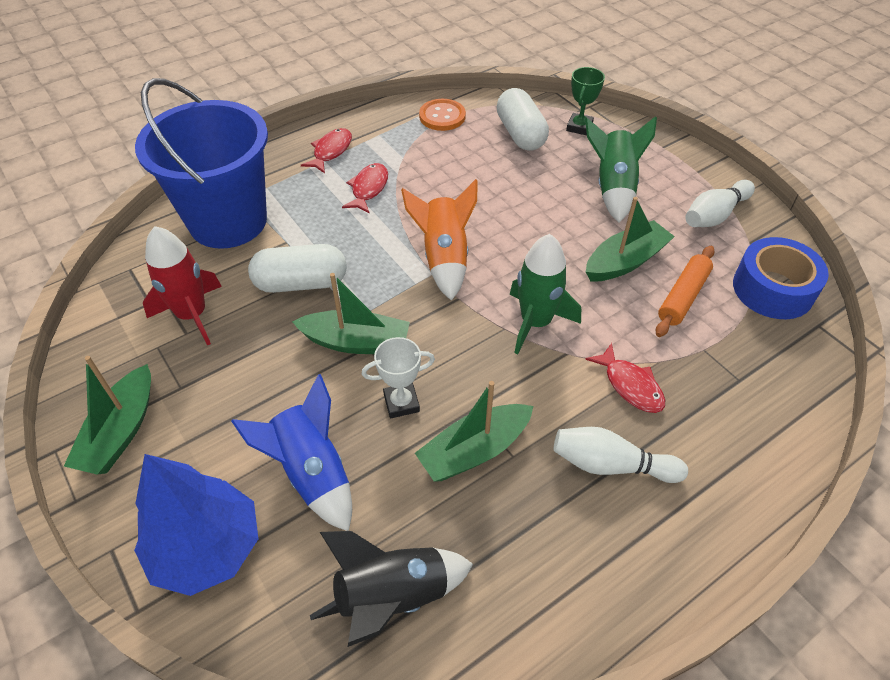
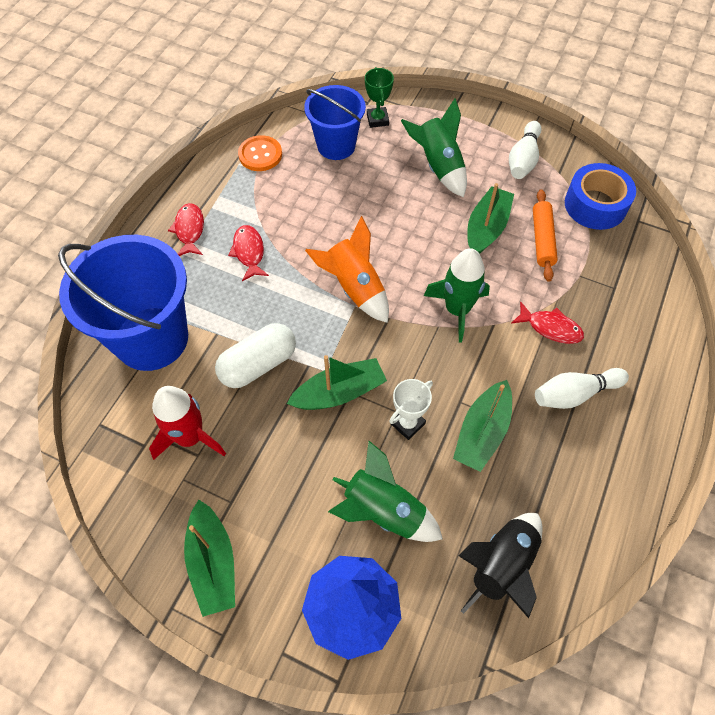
camera: 30 degrees left, 10 degrees up
(312, 473) = (383, 512): blue rocket -> green rocket
(520, 134) = (336, 146): white capsule -> blue bucket

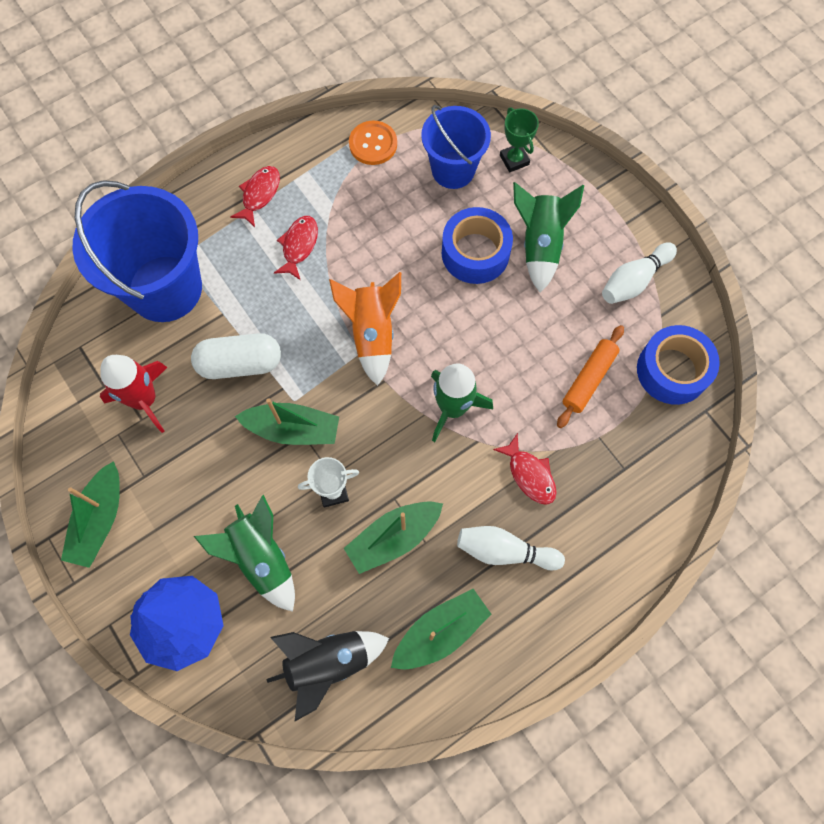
camera: 30 degrees right, 10 degrees up
(377, 120) = (514, 160): green trophy -> green trophy turned 45 degrees counterclockwise
(394, 193) = (475, 253): none -> blue tape
(486, 228) = (541, 338): green boat -> green boat (440, 632)

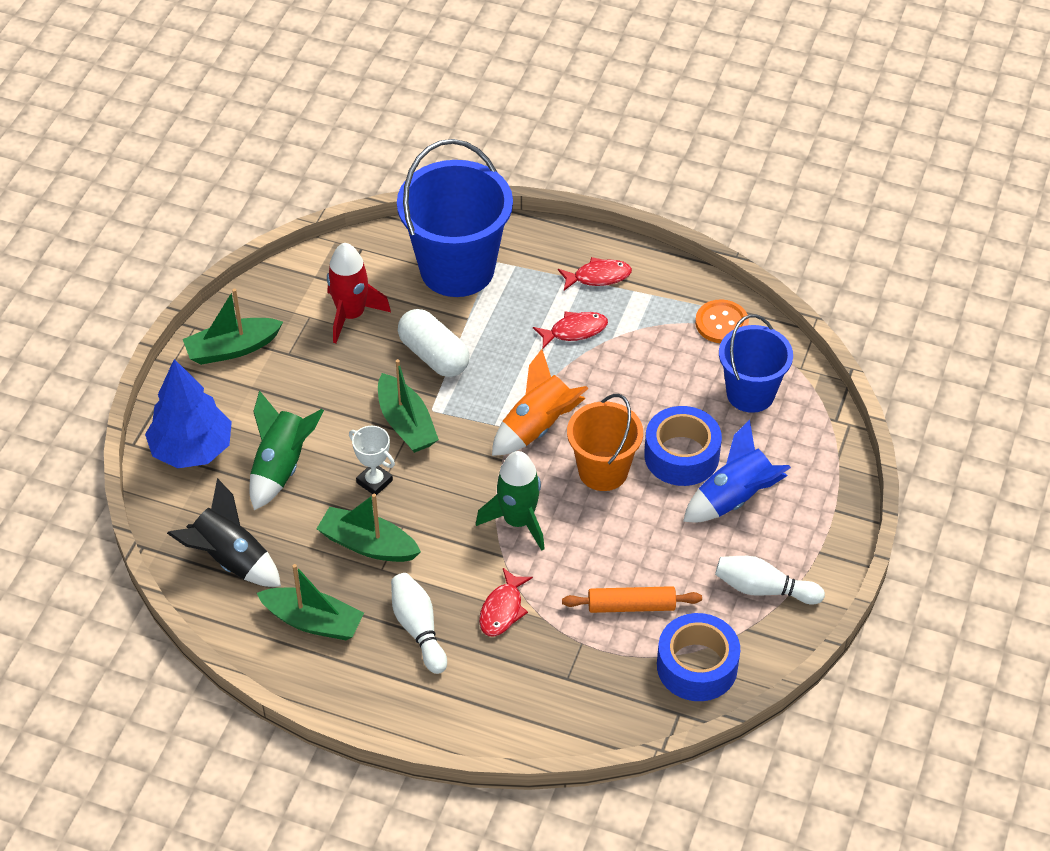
camera: 55 degrees right, 20 degrees down
(449, 316) = (603, 471): none -> orange bucket
(514, 160) = (805, 432): green trophy -> none
(540, 245) = (734, 498): green rocket -> blue rocket

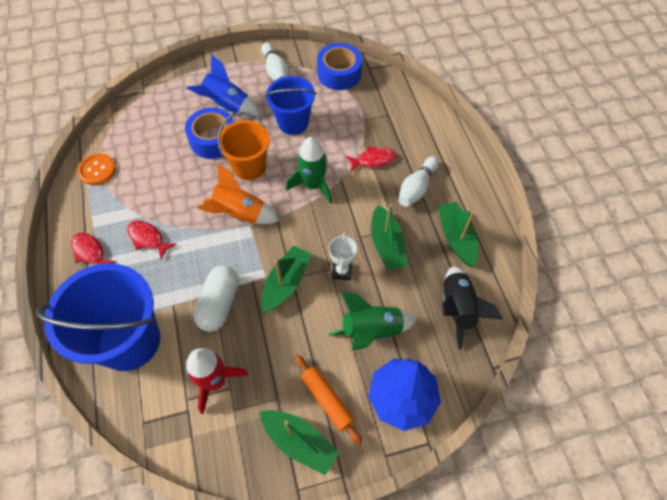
camera: 125 degrees left, 10 degrees up
(631, 606) = (326, 112): orange rolling pin -> orange rolling pin (327, 400)
(750, 393) = (147, 132): blue bucket -> blue bucket (293, 123)

